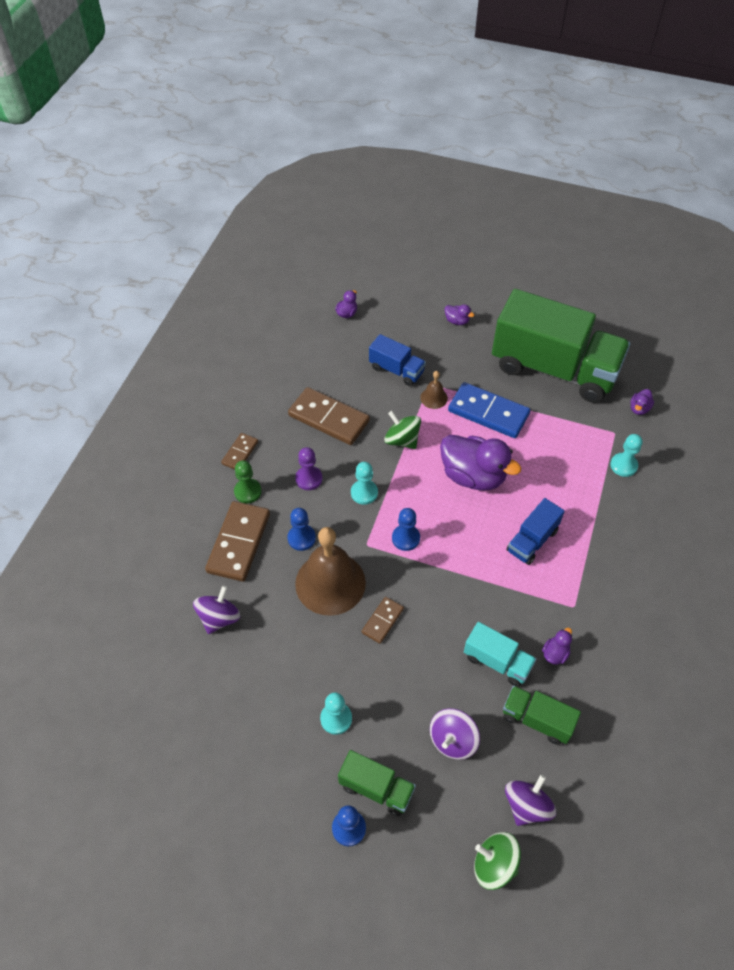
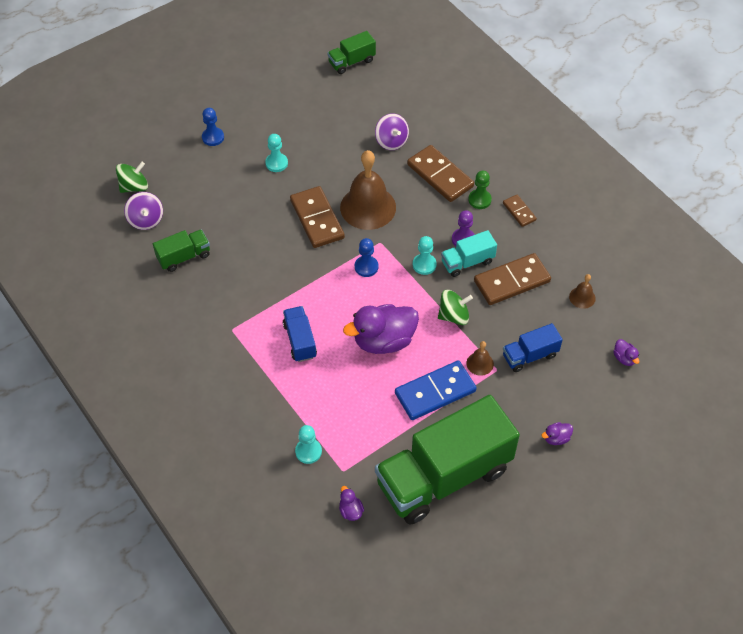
camera: 125 degrees right, 0 degrees up
(301, 538) = (415, 210): blue pawn -> none
(306, 364) = (582, 297): none -> brown bell
(376, 788) = (221, 160): green truck -> green truck (351, 62)
(382, 621) = (317, 219): brown domino -> brown domino, size x1.89
(452, 740) = (213, 209): purple spinning top -> none
(497, 661) = (236, 261): turquoise truck -> turquoise truck (467, 262)
(555, 653) = (212, 295): purple duck -> none

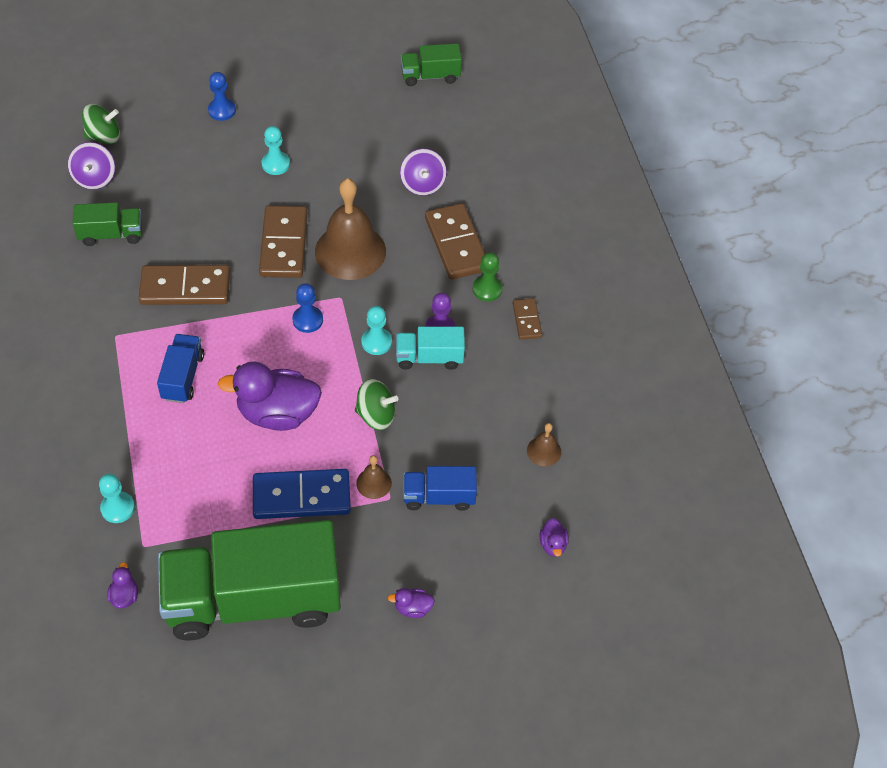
camera: 20 degrees right, 0 degrees up
(511, 281) = (469, 400): brown domino -> brown domino (185, 288)

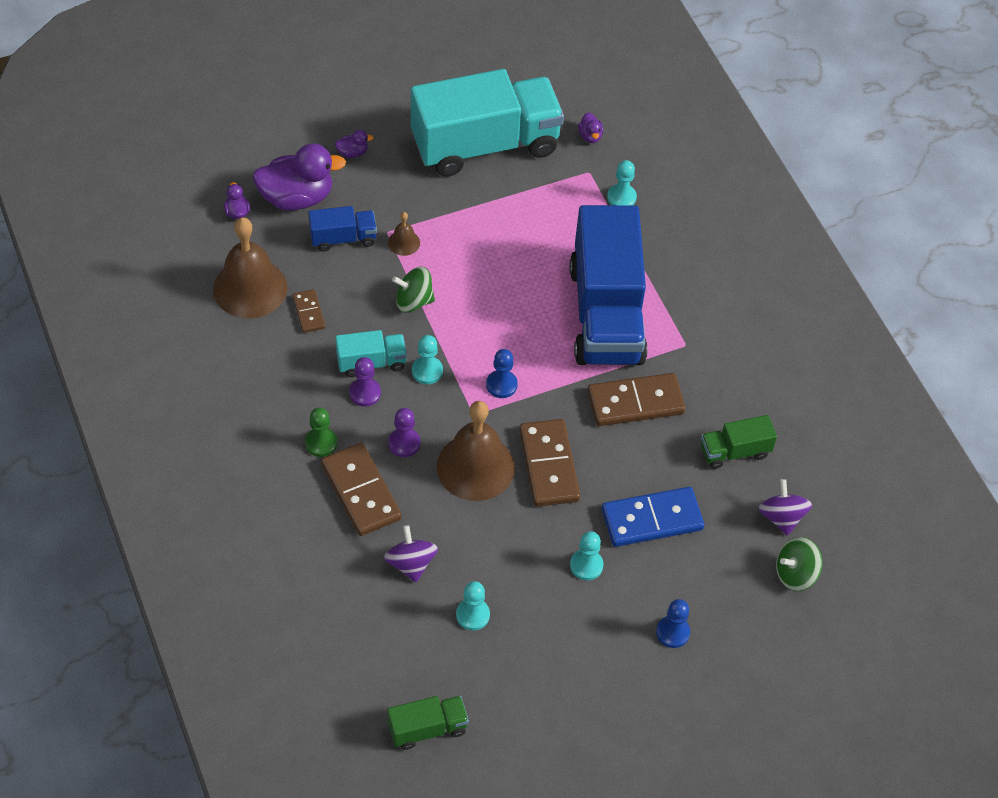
camera: 170 degrees right, 0 degrees up
(183, 377) = (606, 313): blue truck -> blue truck, size x2.28
(253, 599) = (485, 145): green truck -> turquoise truck
(277, 413) = (506, 291): purple duck -> purple duck (297, 197)
(301, 496) = (465, 224): blue domino -> blue domino (652, 519)
(379, 142) = (472, 615): none -> turquoise pawn
(411, 279) = (404, 443): none -> purple pawn
(527, 320) = (275, 414): brown domino -> brown domino (308, 312)
(544, 451) = (250, 288): brown bell -> brown bell, size x2.25

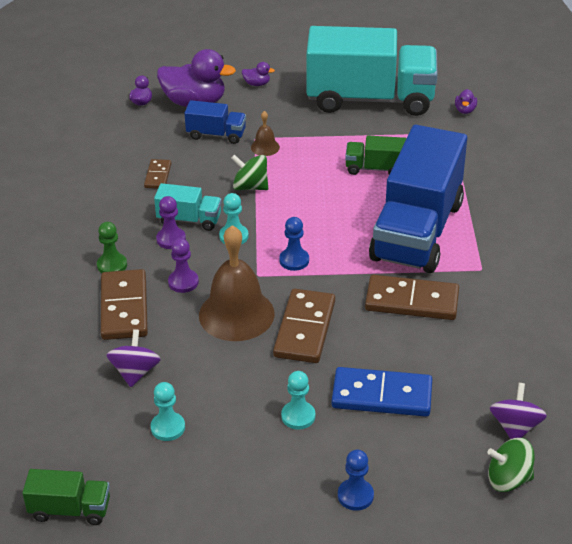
camera: 25 degrees right, 15 degrees down
(250, 288) = (120, 150): brown bell -> none
(621, 197) = (472, 155): turquoise pawn -> none
(734, 451) = (491, 361): green truck -> green truck (375, 168)

